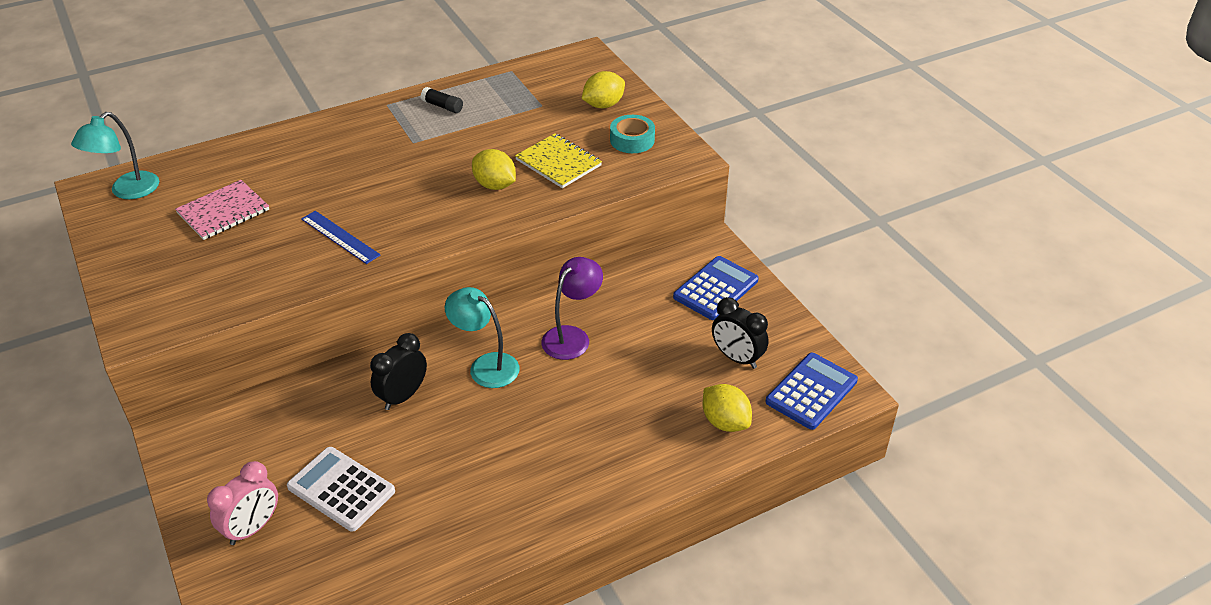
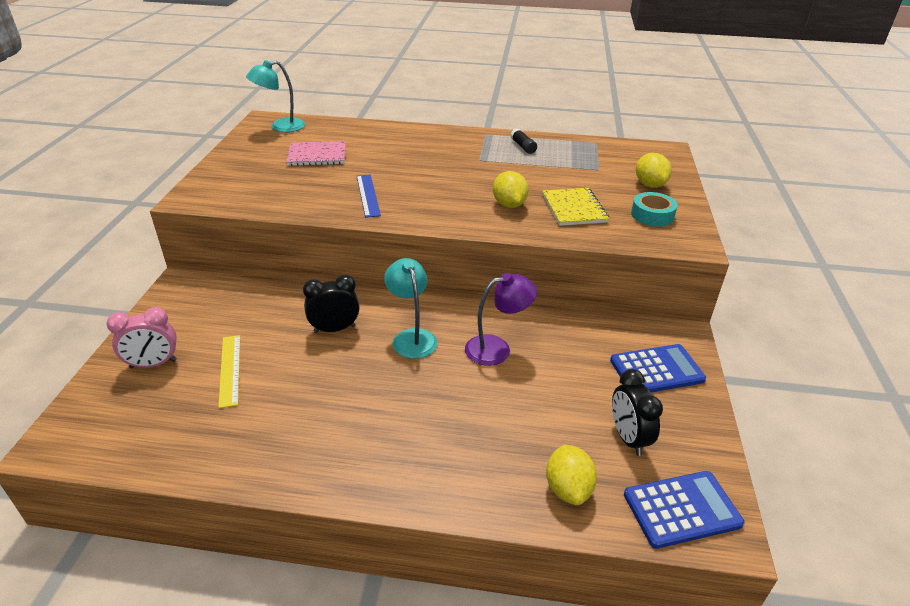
camera: 35 degrees right, 5 degrees down
(341, 489) = (229, 370): white calculator -> yellow ruler
(603, 105) = (650, 185): yellow lemon -> yellow lemon turned 75 degrees clockwise

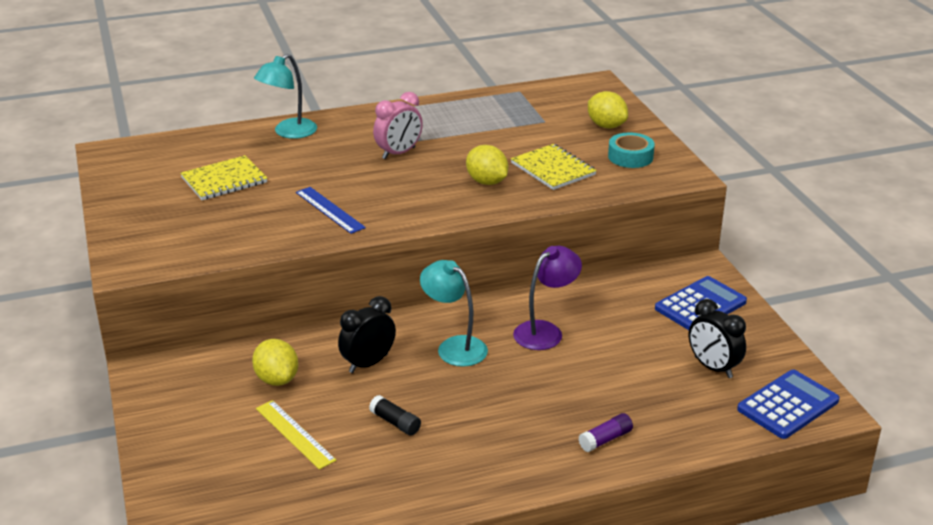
camera: 25 degrees left, 5 degrees down
(153, 364) = (204, 456): pink clock -> pink clock (399, 153)
(280, 127) = (139, 156): turquoise lamp -> turquoise lamp (289, 132)
(317, 155) = (224, 180): pink notebook -> yellow notebook
(471, 475) = (605, 439): none -> purple glue stick
(523, 147) = (447, 114): black glue stick -> black glue stick (395, 422)
(568, 489) = (691, 422): yellow lemon -> yellow lemon (277, 379)

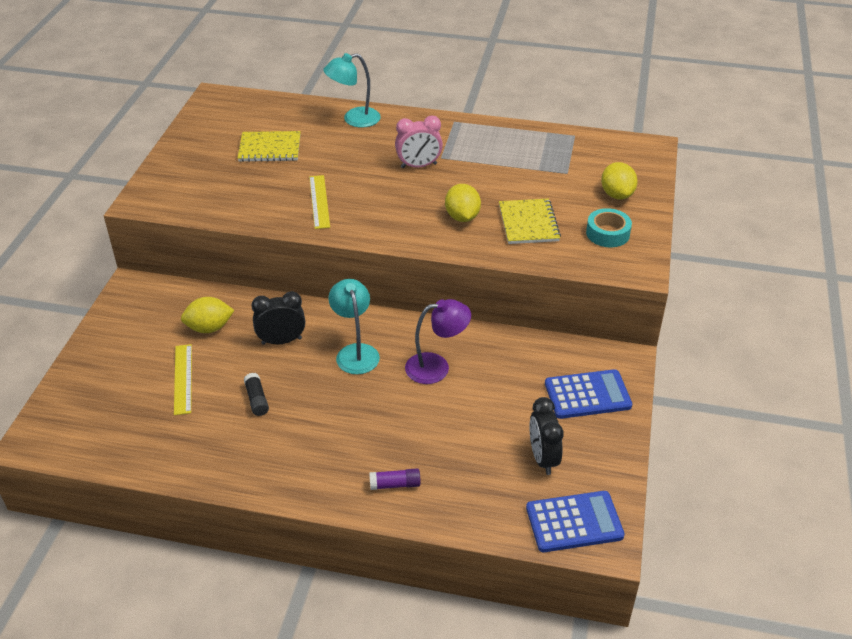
camera: 30 degrees right, 10 degrees up
(277, 379) = (209, 328): yellow lemon -> yellow lemon turned 75 degrees clockwise
(330, 210) = (319, 201): blue ruler -> yellow ruler

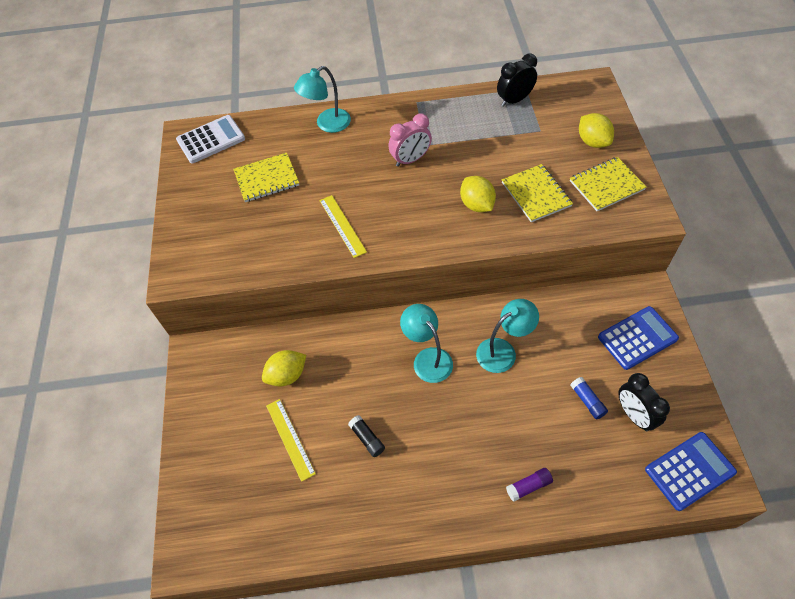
camera: 15 degrees left, 15 degrees up
(236, 106) = (211, 139): none -> white calculator
(281, 341) = (358, 368): black clock -> black clock (514, 100)
(436, 367) = (503, 351): purple lamp -> turquoise lamp
(500, 432) = (587, 401): none -> blue glue stick
(607, 233) = (606, 185): turquoise tape -> yellow notebook

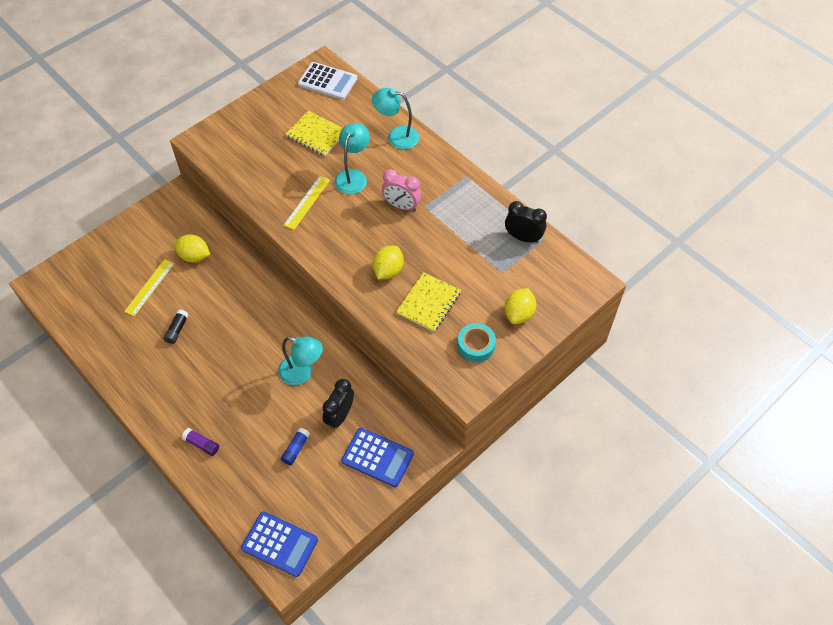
camera: 50 degrees right, 0 degrees up
(427, 358) = (263, 329): turquoise lamp -> turquoise lamp (353, 176)
(606, 185) = (476, 346): yellow notebook -> turquoise tape
(634, 415) = (304, 486): black clock -> black clock (340, 416)

